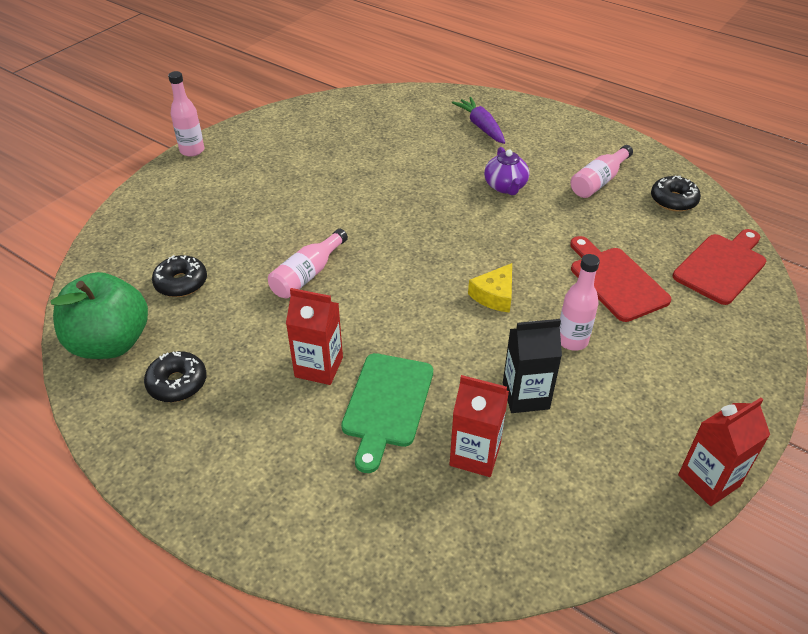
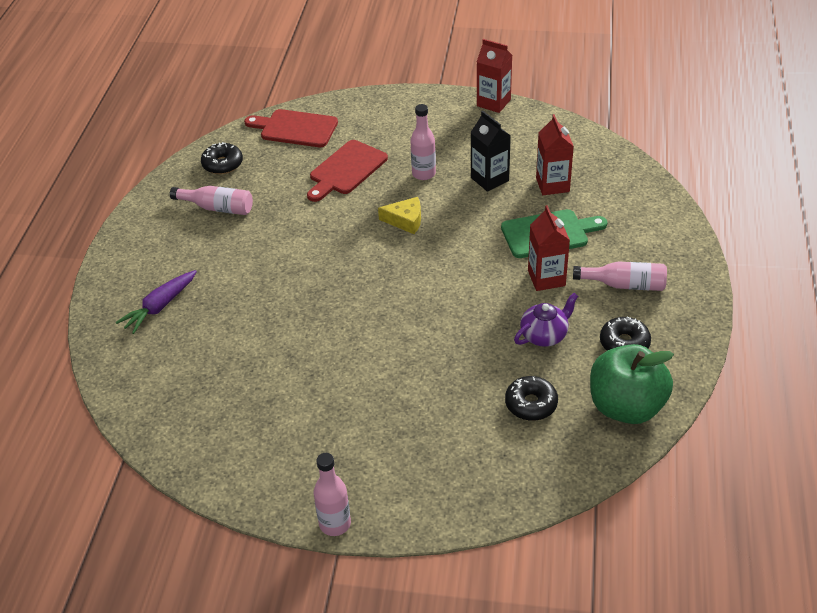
camera: 115 degrees left, 0 degrees up
(307, 274) = (460, 329): pink bottle -> pink bottle (624, 284)
(505, 187) = (258, 258): purple teapot -> purple teapot (544, 335)

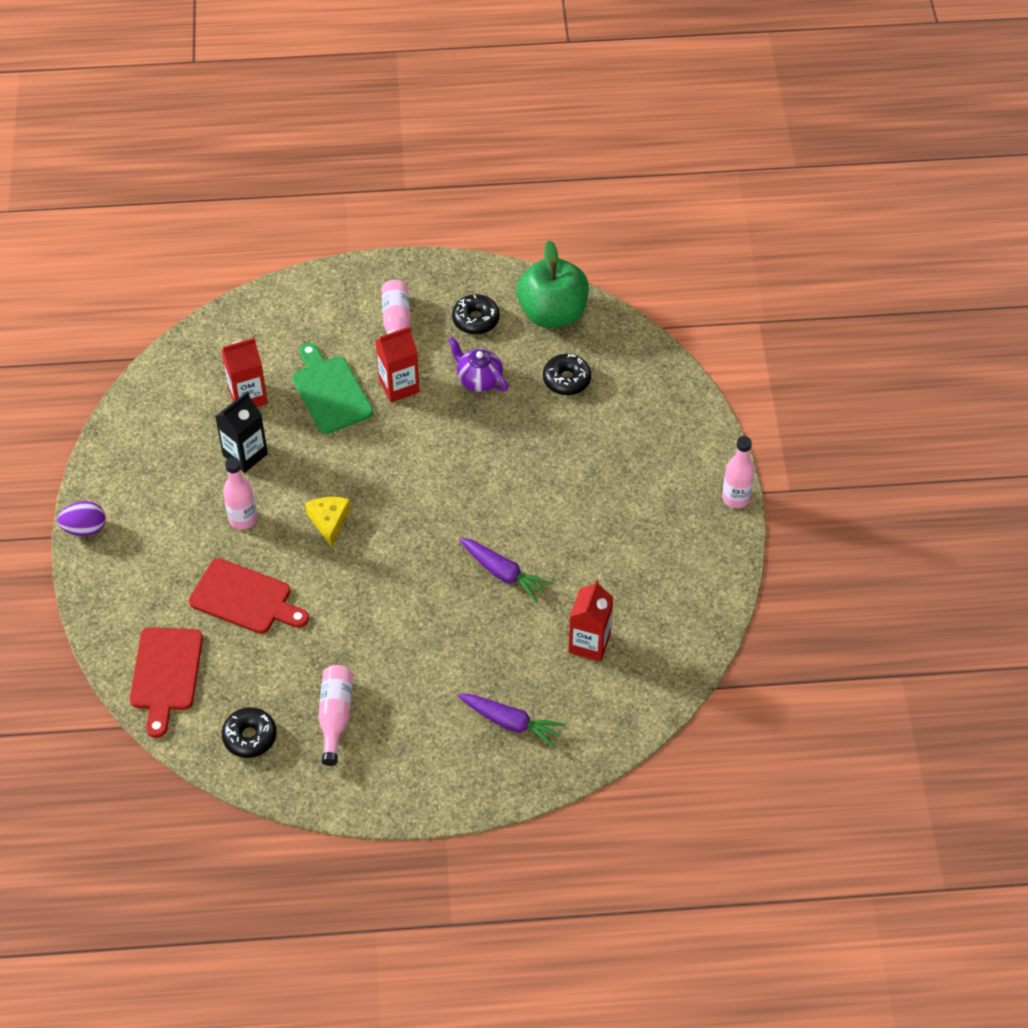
camera: 105 degrees left, 10 degrees up
(311, 322) = (503, 573): none -> purple carrot
(440, 97) = (85, 528): none -> purple egg
(493, 103) = (93, 471): red carton -> red carton (589, 643)

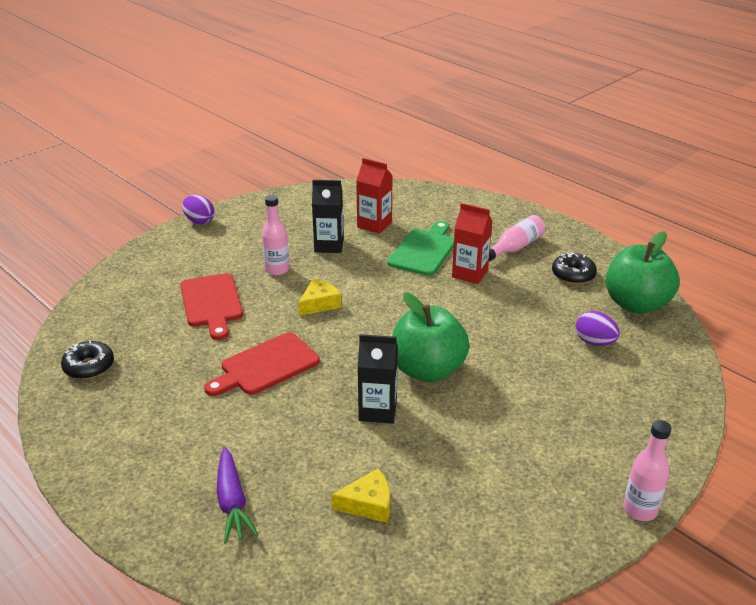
camera: 50 degrees right, 20 degrees down
(165, 674) = (112, 304): red cutting board -> red cutting board (265, 366)
(335, 716) = (145, 398): pink bottle -> none
(478, 379) = (529, 302): purple teapot -> none
(490, 509) = (427, 370): none -> green apple
(503, 573) = (377, 410): purple carrot -> black carton
(566, 379) = (594, 342): black donut -> purple egg
(589, 643) = (368, 504): red carton -> yellow cheese

